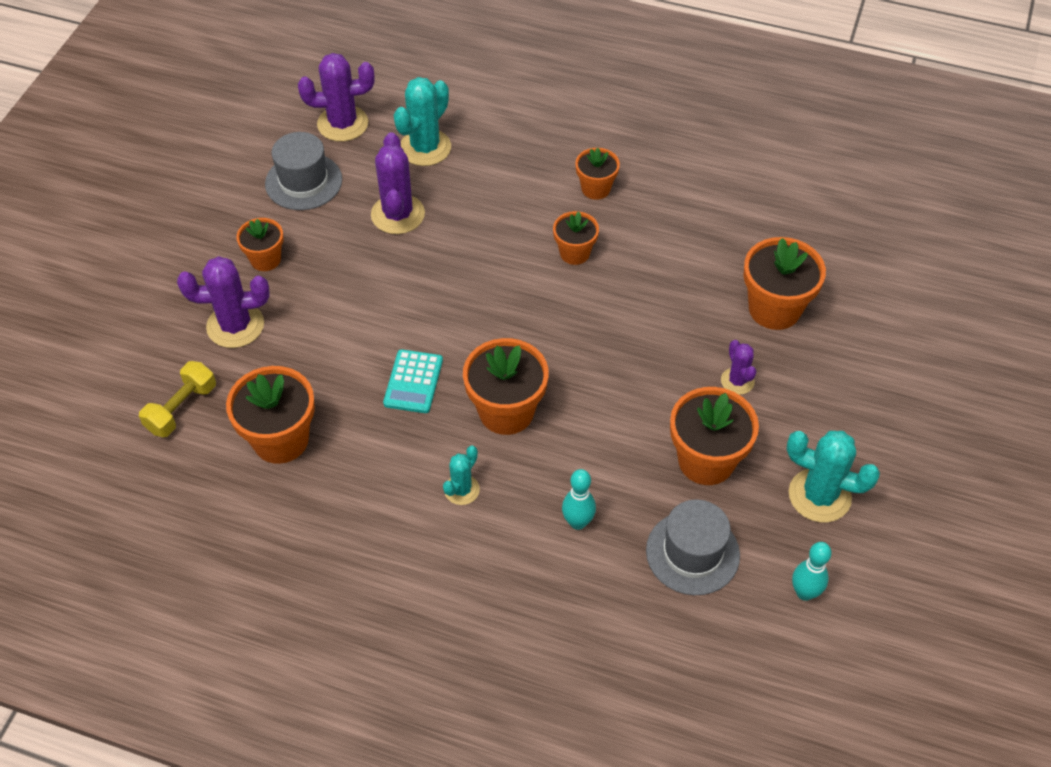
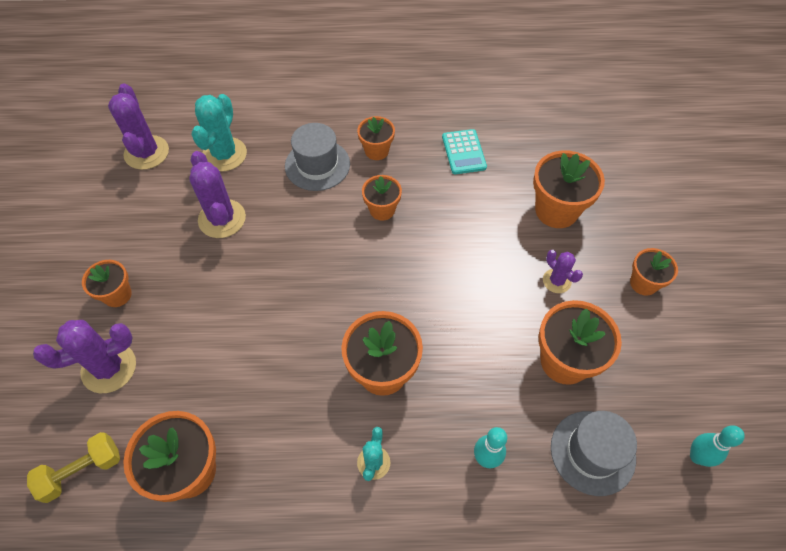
camera: 20 degrees left, 5 degrees up
(181, 408) = (82, 471): yellow dumbbell -> yellow dumbbell turned 45 degrees clockwise
(303, 182) = (129, 213): grey hat -> grey hat (317, 165)
(342, 124) = (146, 153): purple cactus -> purple cactus turned 75 degrees counterclockwise
(413, 382) = (291, 370): turquoise calculator -> turquoise calculator (463, 152)
(819, 496) = (665, 361): turquoise cactus -> none
(837, 412) = (643, 283): none -> orange flower pot

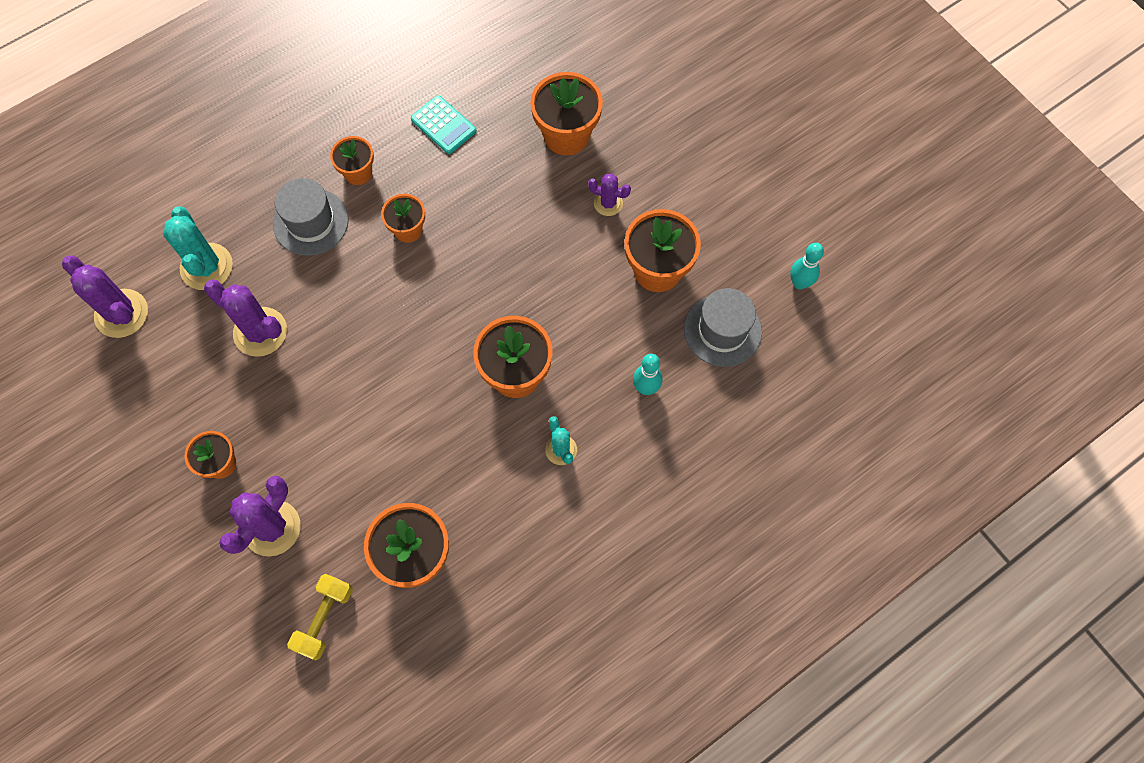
camera: 35 degrees left, 10 degrees up
(643, 283) = (680, 161): orange flower pot -> none

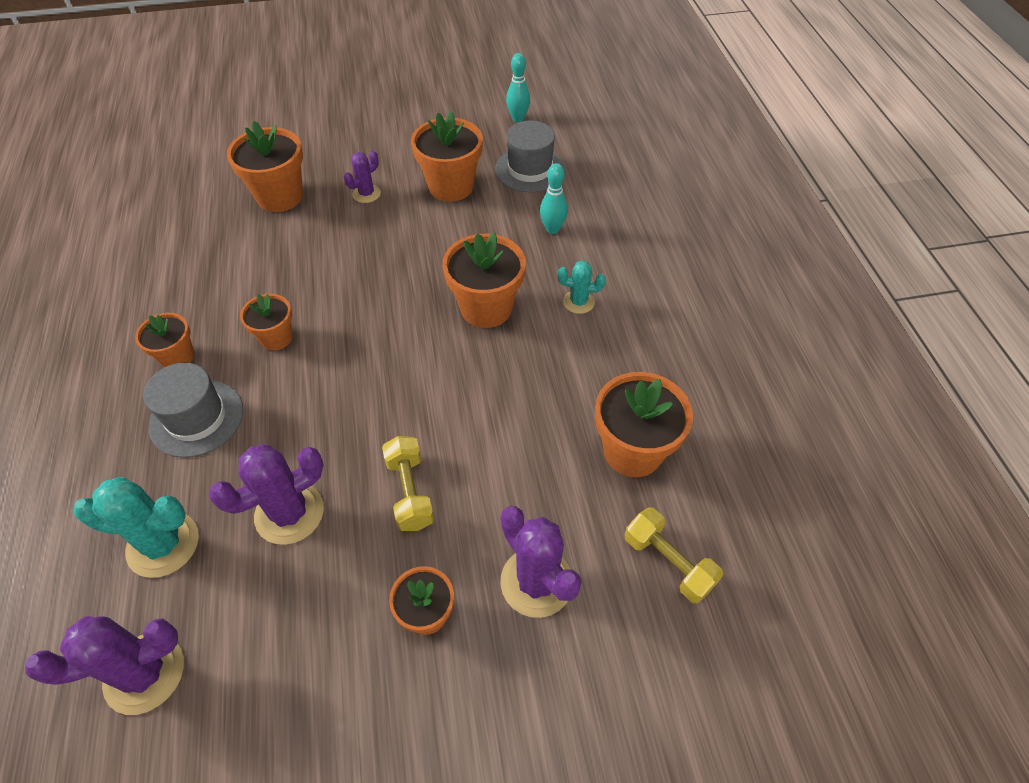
camera: 65 degrees left, 15 degrees down
(310, 404) = (410, 492): none -> yellow dumbbell
(443, 125) = (190, 273): turquoise calculator -> none

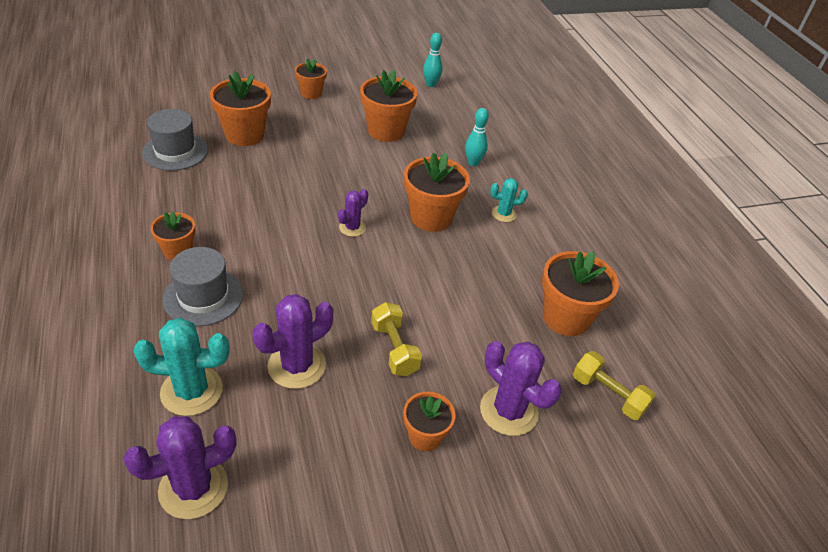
camera: 10 degrees left, 10 degrees down
(276, 338) = (261, 238): orange flower pot -> orange flower pot (311, 93)
(366, 194) = (317, 134): purple cactus -> purple cactus (352, 228)
(530, 169) = (447, 120): grey hat -> grey hat (175, 151)

